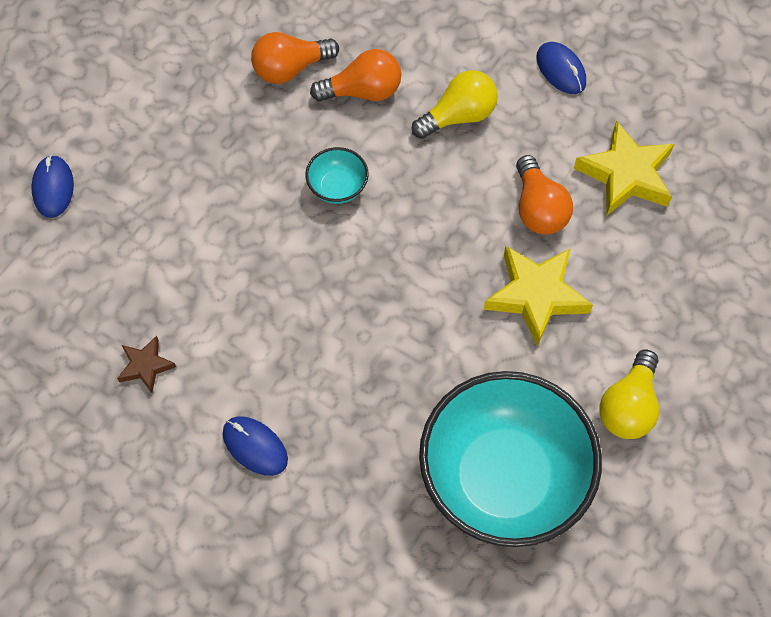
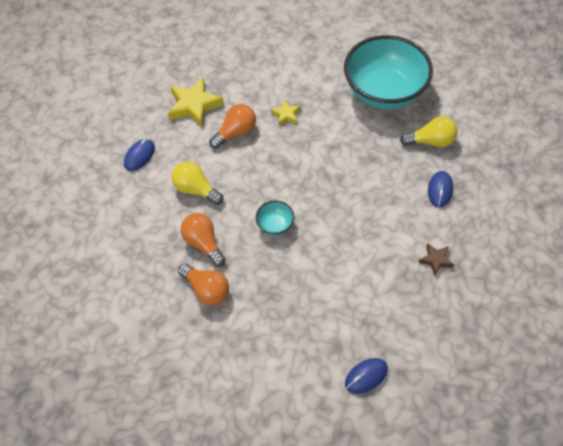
camera: 115 degrees left, 5 degrees down
(536, 296) = (286, 115): yellow star -> yellow star, size x0.53
(628, 406) = (320, 63): yellow light bulb -> yellow light bulb (431, 141)

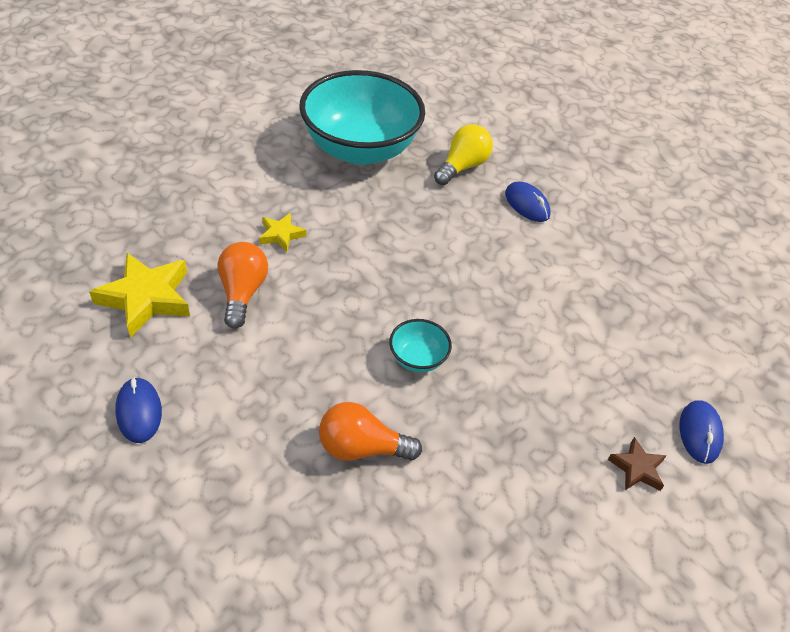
camera: 55 degrees left, 10 degrees down
(196, 189) = (272, 393): yellow light bulb -> none
(207, 289) = (434, 498): orange light bulb -> none
(435, 260) = (606, 270): brown star -> brown star (637, 468)

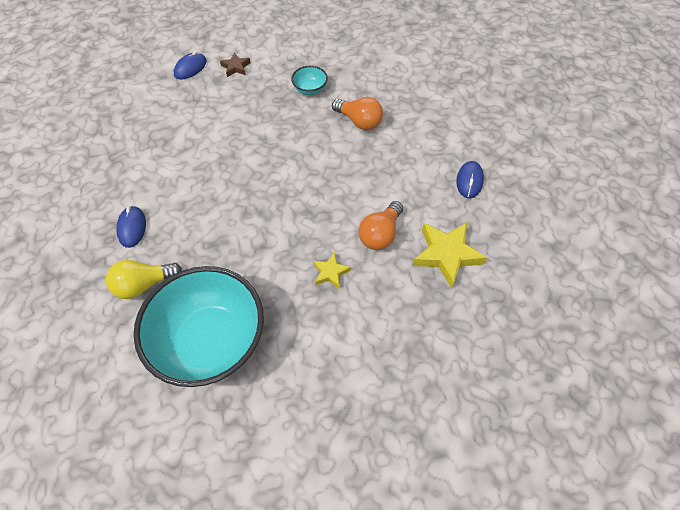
camera: 145 degrees left, 10 degrees up
(417, 358) = (299, 152): turquoise bowl -> turquoise bowl (310, 90)

